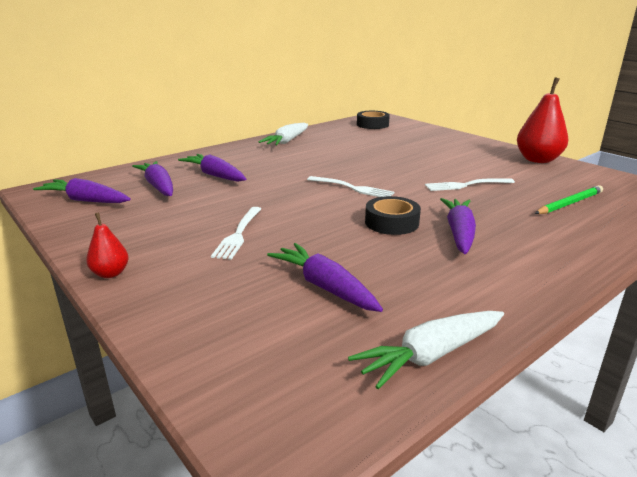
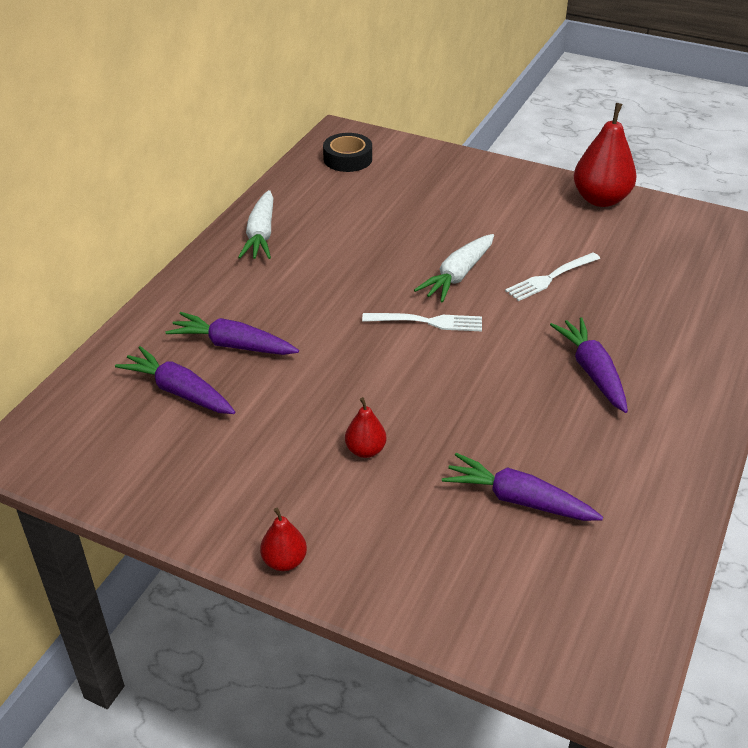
camera: 25 degrees left, 15 degrees up
(86, 200) = (111, 451): purple carrot -> none
(238, 234) = (365, 450): white fork -> red pear
(391, 222) = (514, 375): black tape -> none
(430, 355) = (662, 550): white carrot -> white carrot (458, 275)
(569, 203) = (672, 283): green pencil -> none

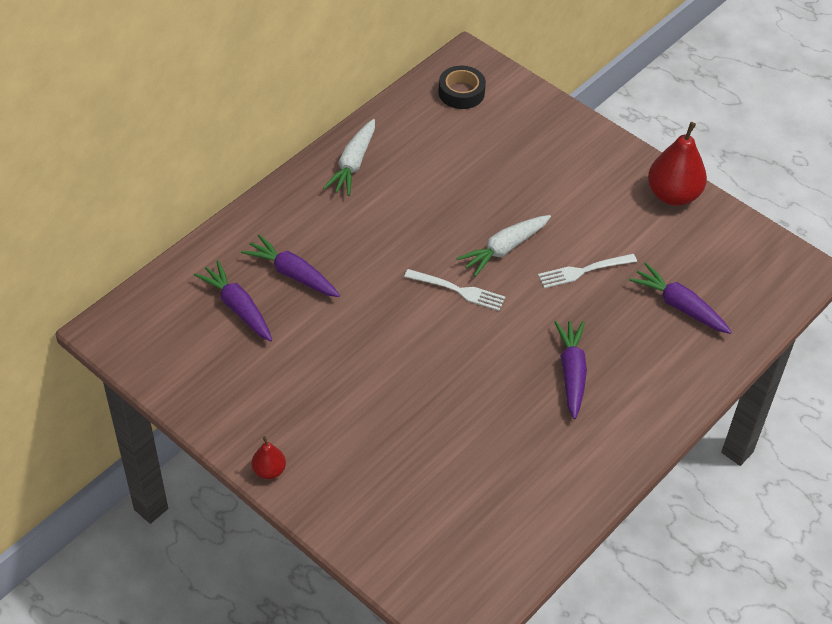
camera: 15 degrees right, 10 degrees up
(365, 450) = (361, 397): red pear -> none
(518, 500) = (458, 468): purple carrot -> purple carrot (679, 306)

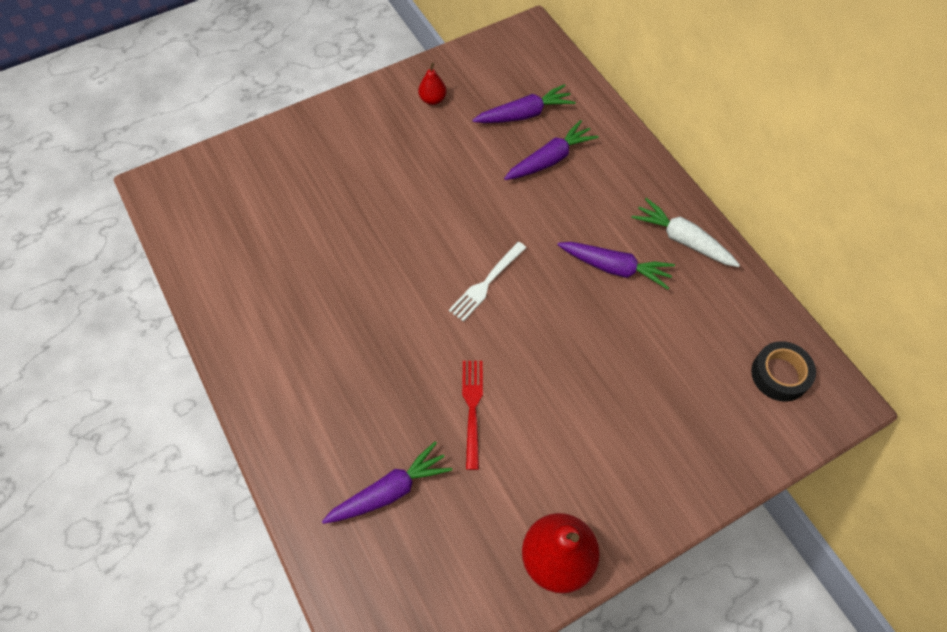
camera: 110 degrees right, 10 degrees up
(269, 470) = (351, 101): red pear -> red pear (432, 99)
(504, 249) = (527, 341): white carrot -> none
(571, 372) = (349, 349): purple carrot -> purple carrot (615, 268)
(583, 271) = (472, 409): white fork -> red fork

